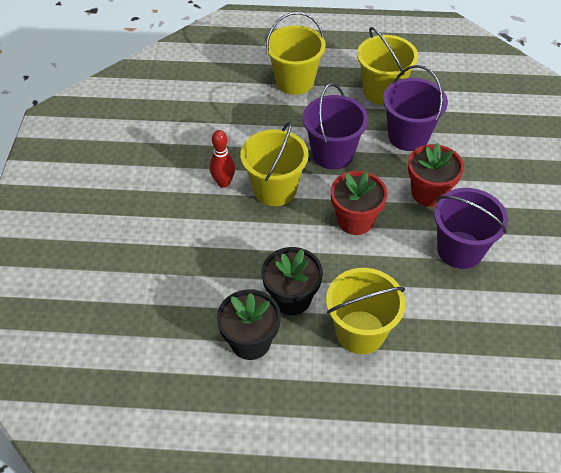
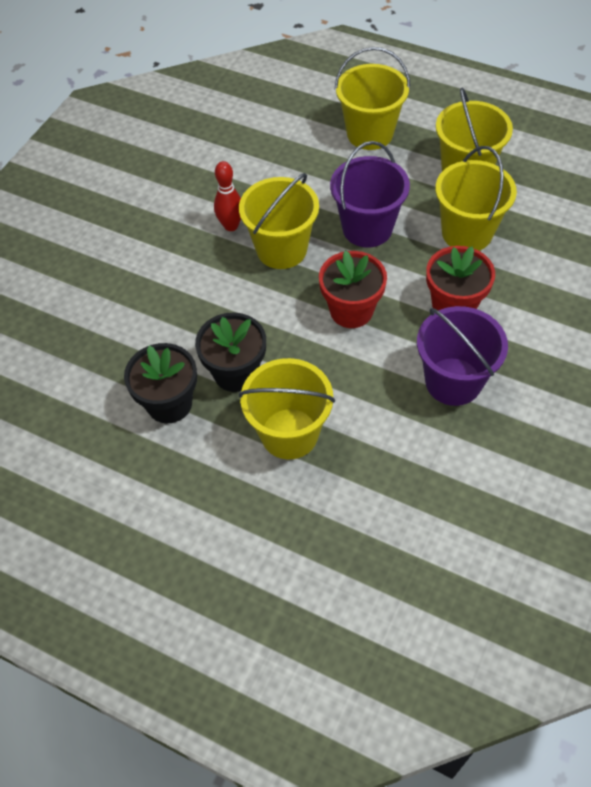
camera: 25 degrees right, 5 degrees up
(408, 136) = (467, 233): purple bucket -> yellow bucket

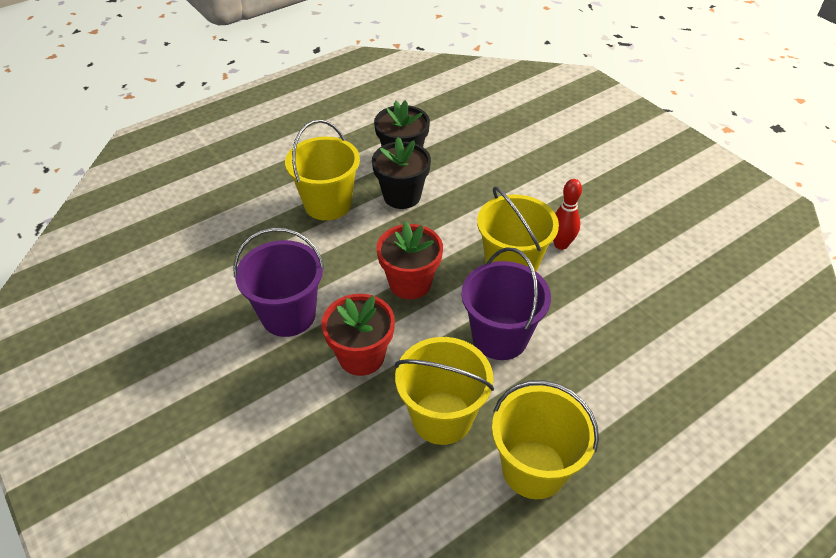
camera: 115 degrees right, 10 degrees down
(370, 133) = (645, 406): yellow bucket -> none

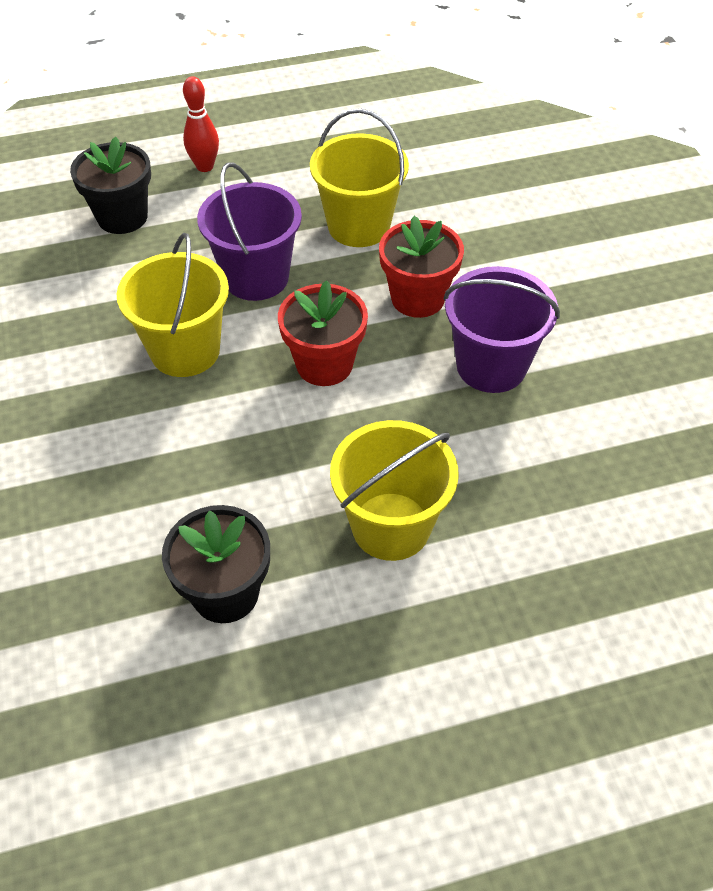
camera: 160 degrees left, 5 degrees up
(402, 196) = (268, 507): black flower pot -> black flower pot (122, 217)
(534, 469) = (298, 173): yellow bucket -> none
(561, 244) = (100, 361): red bowling pin -> red bowling pin (205, 166)

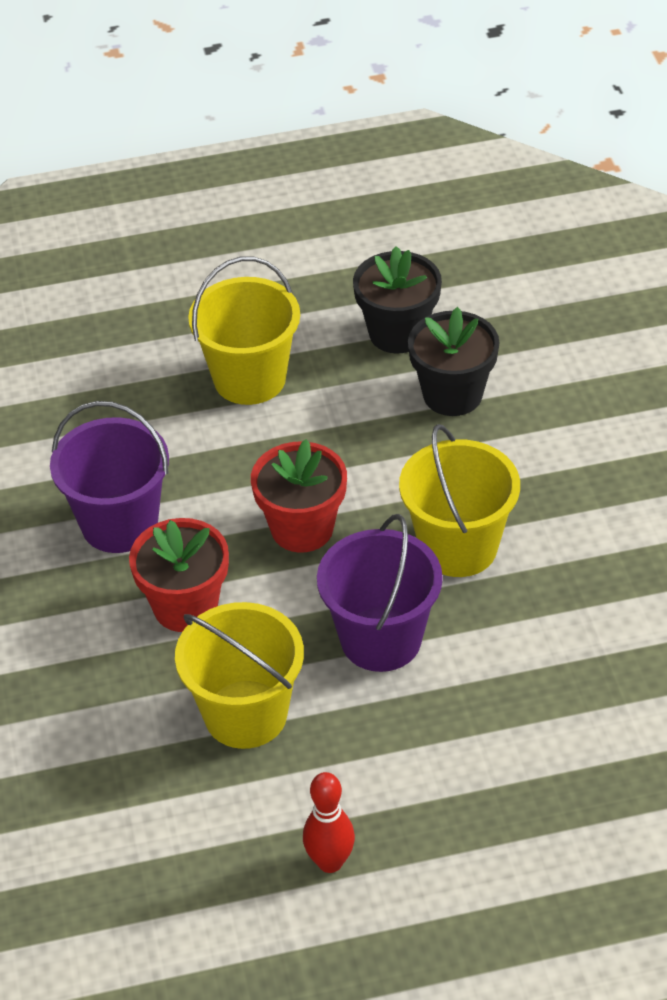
camera: 175 degrees left, 5 degrees down
(122, 217) = (567, 737): black flower pot -> black flower pot (452, 394)
(205, 166) = (463, 827): red bowling pin -> red bowling pin (330, 862)

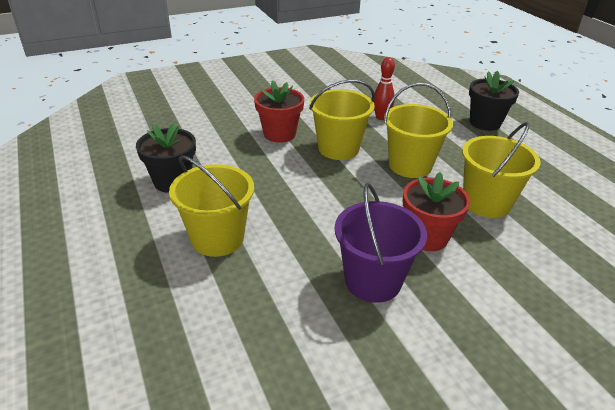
camera: 105 degrees left, 10 degrees down
(302, 528) = (345, 199): red flower pot -> red flower pot (279, 134)
(330, 862) = (546, 167): red bowling pin -> red bowling pin (381, 117)
(381, 639) = (410, 165): purple bucket -> yellow bucket
(452, 394) = (226, 158): black flower pot -> black flower pot (485, 123)

